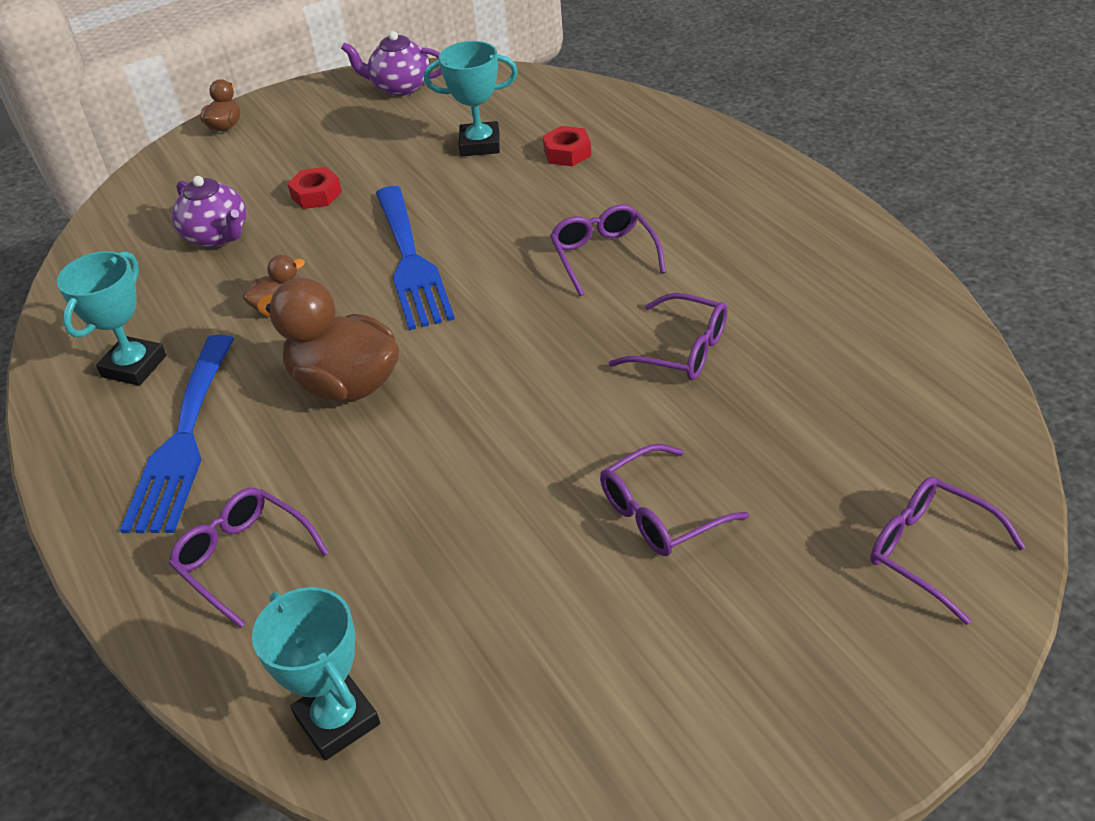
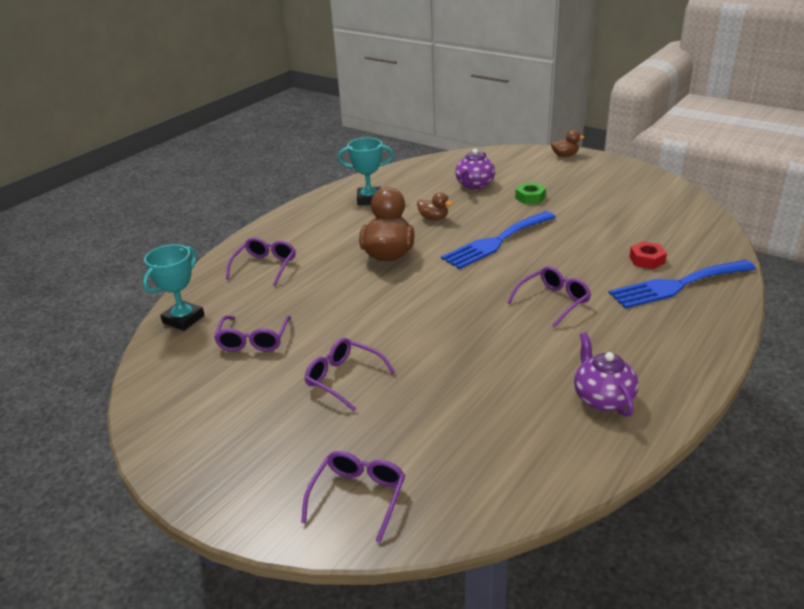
camera: 65 degrees right, 10 degrees down
(183, 440) = (329, 227): blue fork -> blue fork (677, 285)
(316, 195) = (530, 198): red nut -> green nut
(400, 87) = (655, 188): purple teapot -> purple teapot (602, 398)
(480, 144) = (624, 229): turquoise trophy -> none
(680, 350) = (485, 352): purple glasses -> purple glasses (254, 339)

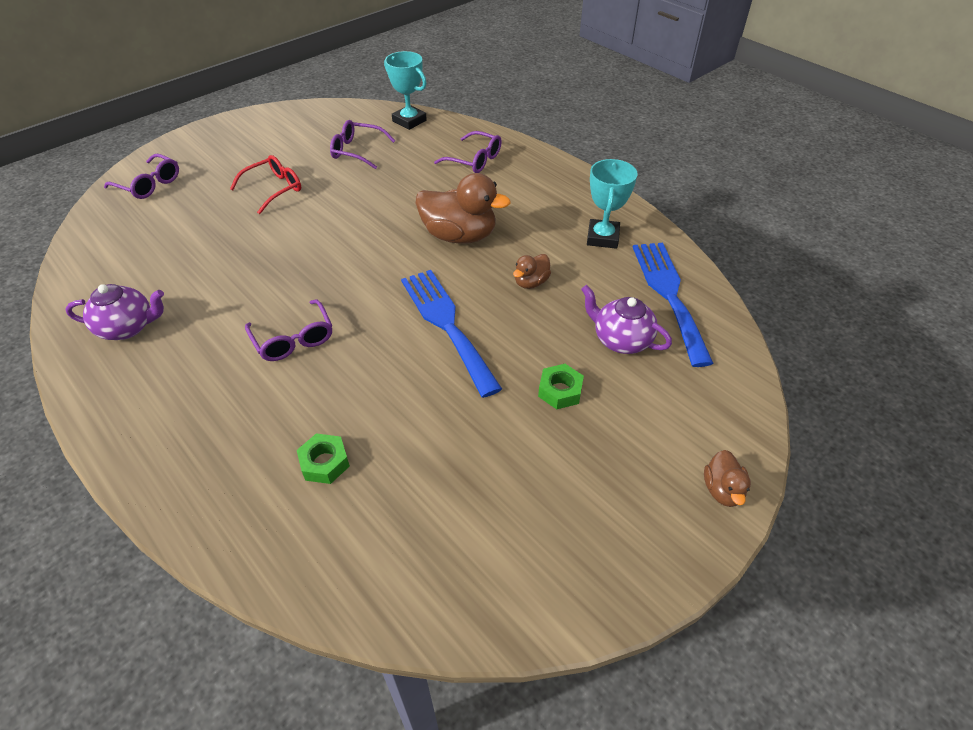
camera: 100 degrees right, 15 degrees up
(344, 379) = (273, 189): purple glasses -> red glasses
(647, 260) = (324, 463): red nut -> green nut
(677, 285) = (249, 470): blue fork -> blue fork (669, 294)

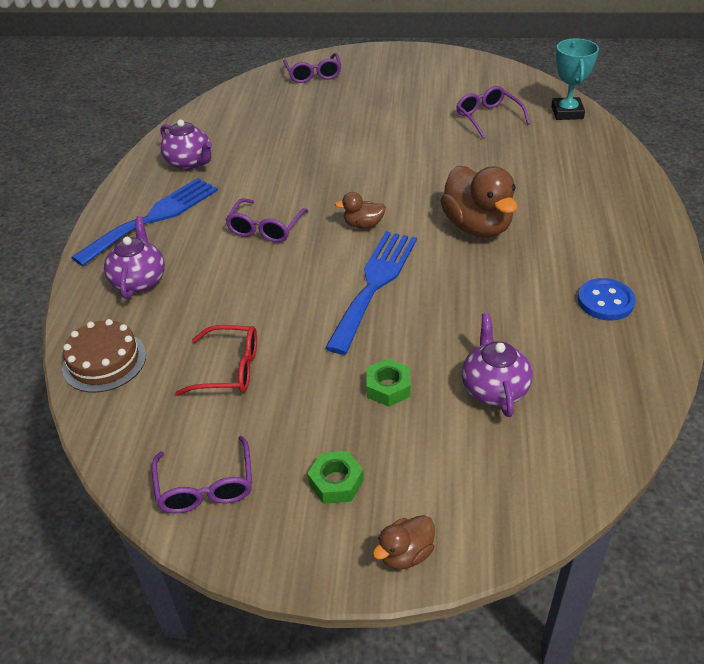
camera: 50 degrees right, 5 degrees down
(234, 465) = (139, 281): none -> purple teapot
(273, 189) = (386, 117): red glasses -> red glasses (228, 369)
(306, 559) = (104, 361): none -> brown cake
(324, 463) = (183, 316): green nut -> green nut (336, 482)
(474, 160) = (579, 172): purple glasses -> purple glasses (206, 485)
(531, 282) = (484, 296): brown duck -> brown duck (363, 225)
(602, 237) = (605, 301): turquoise trophy -> blue button
(669, 294) = (597, 386): blue fork -> blue fork (153, 218)

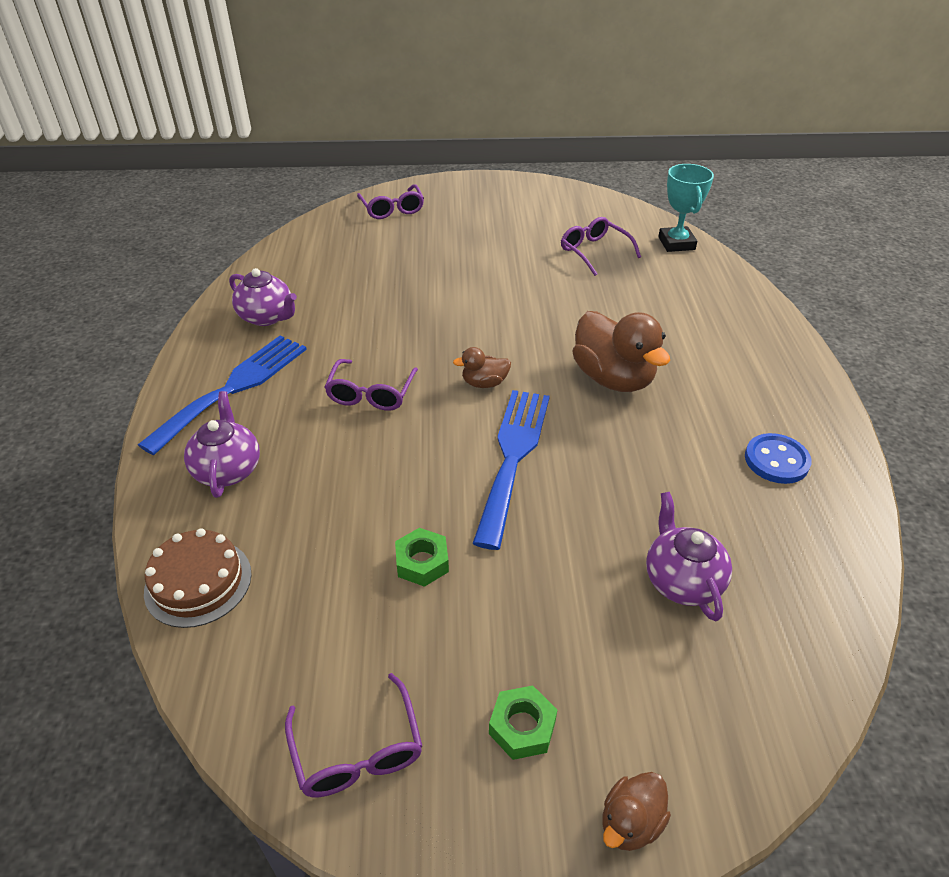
camera: 10 degrees left, 0 degrees up
(228, 369) = (358, 580): red glasses -> none
(388, 387) = (558, 589): green nut -> green nut (422, 562)

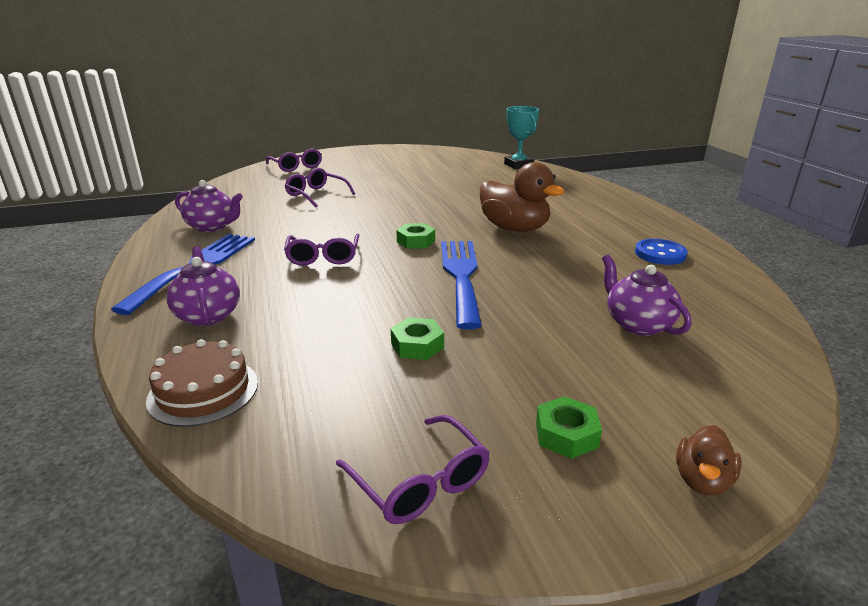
camera: 15 degrees left, 15 degrees down
(484, 383) = (416, 241): brown duck -> green nut
(595, 252) = (463, 173): purple glasses -> purple glasses (316, 195)

